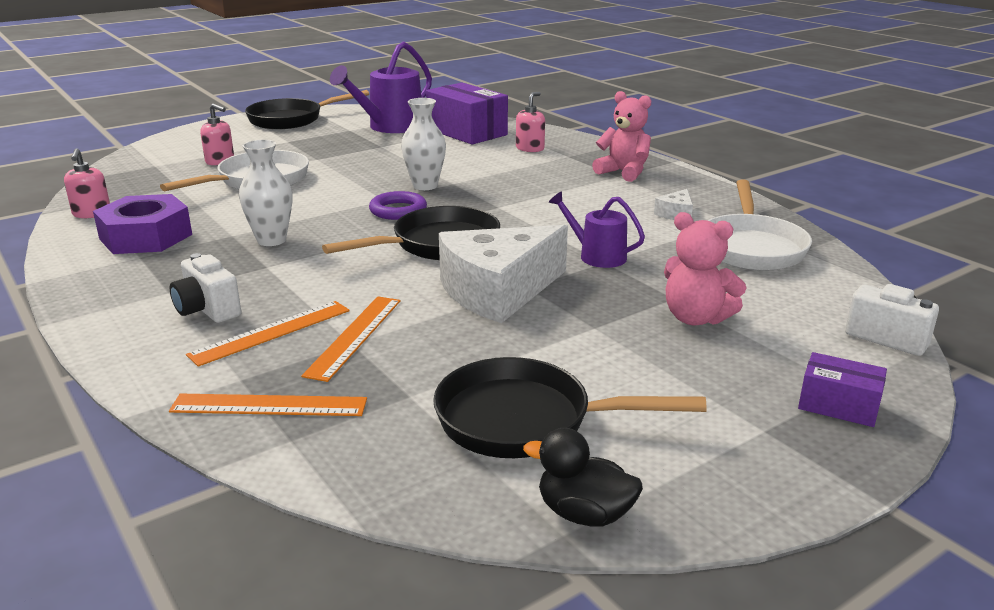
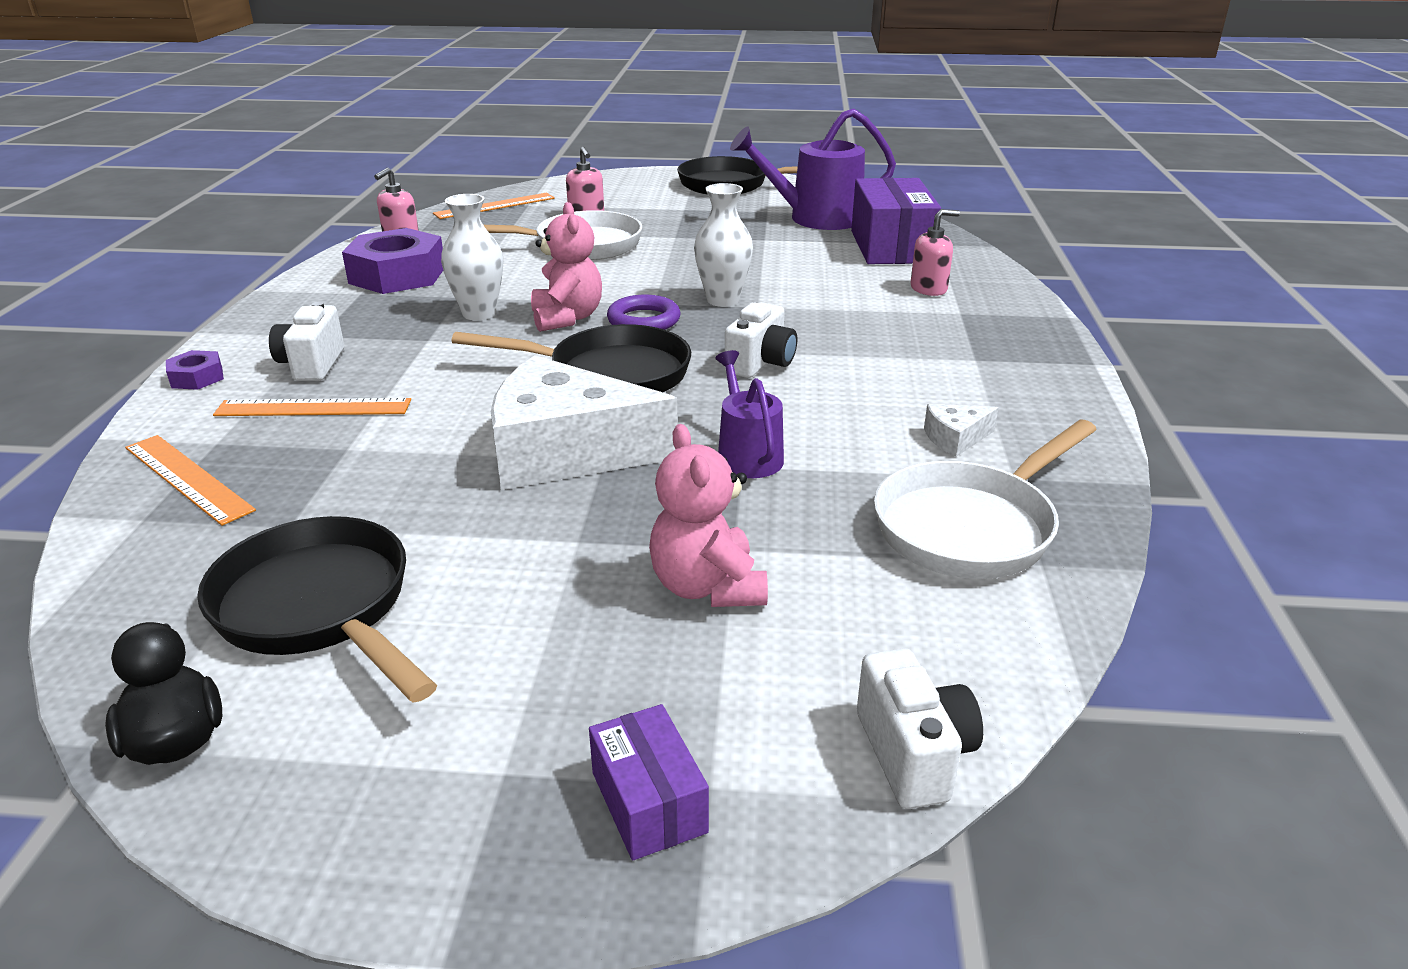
camera: 40 degrees right, 5 degrees up
(121, 351) = (197, 378): none -> purple nut
(354, 336) = (361, 442): orange ruler -> orange ruler (494, 206)
(515, 211) = (760, 363): none -> white camera
(623, 172) = (992, 357): pink teddy bear -> pink teddy bear (567, 318)

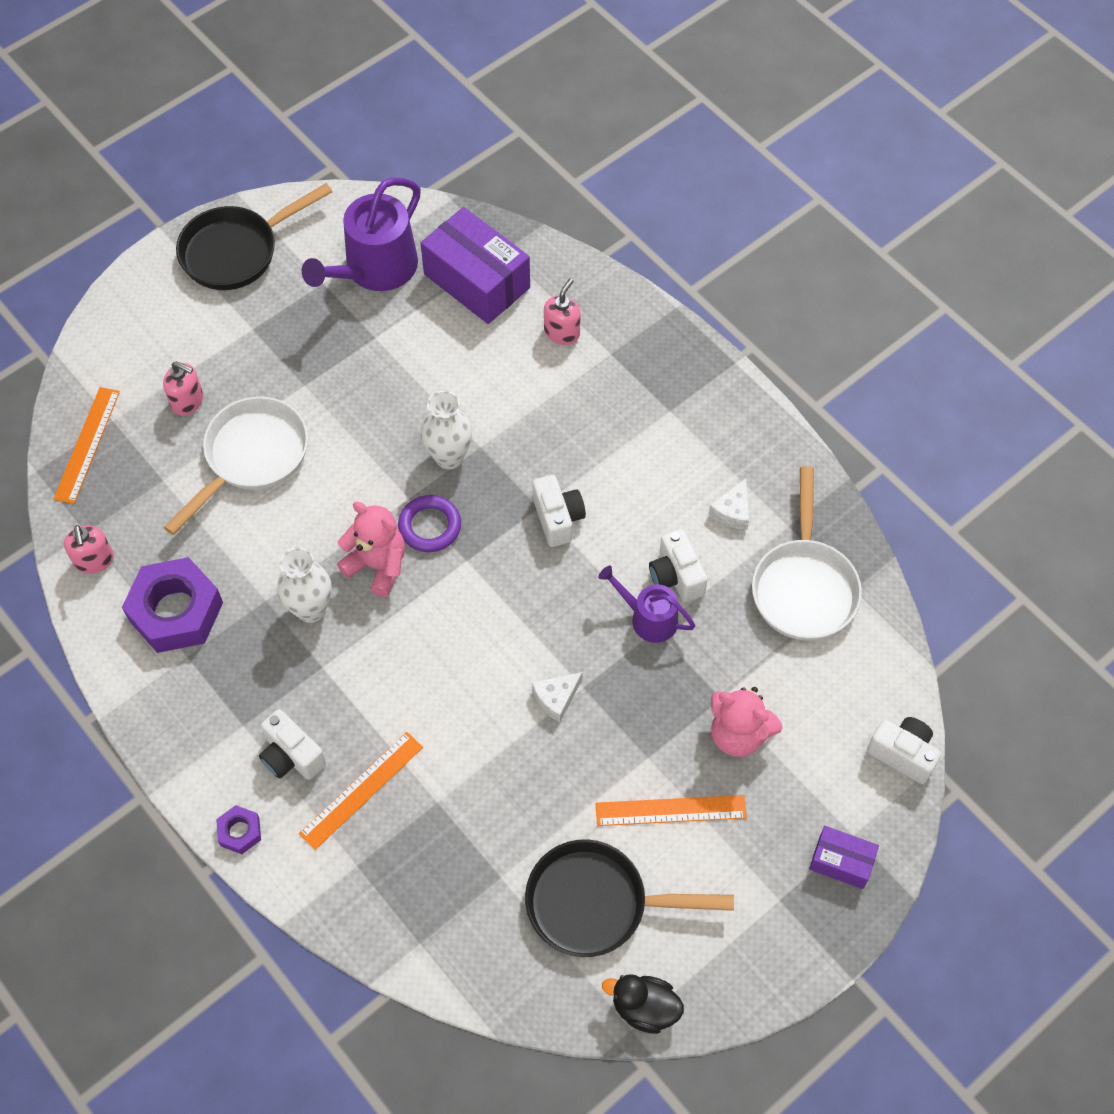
camera: 45 degrees left, 30 degrees up
(188, 478) = (391, 900): orange ruler -> orange ruler (670, 810)
(566, 452) = (556, 698): white cheese -> white cheese, size x0.41
(609, 374) = (485, 606): black pan -> none
(822, 446) = (676, 576): none -> white camera

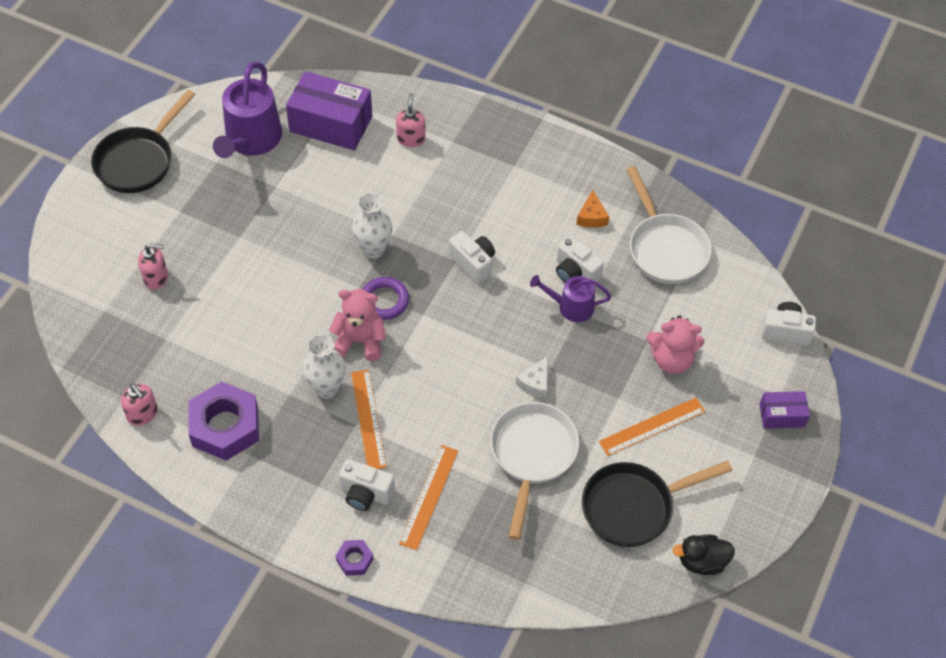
camera: 25 degrees left, 5 degrees down
(87, 444) = (93, 335): orange ruler -> orange ruler (368, 419)
(251, 457) = (226, 300): white pan -> white pan (532, 455)
(732, 511) = (592, 217): white cheese -> orange cheese

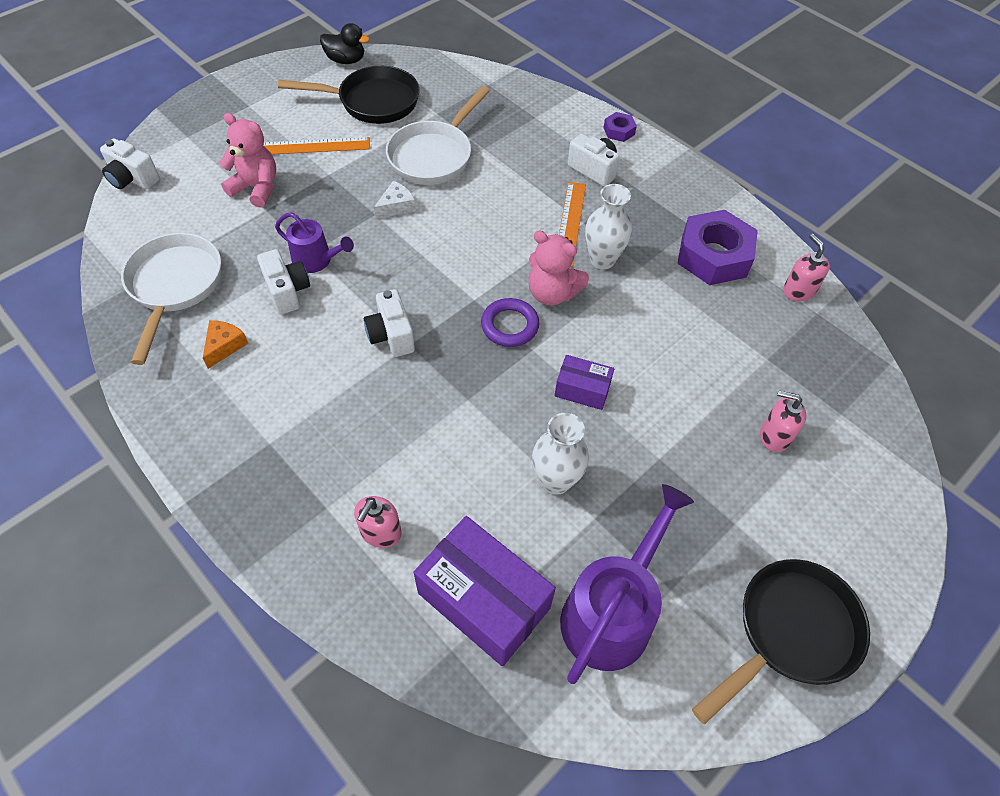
camera: 160 degrees left, 0 degrees up
(373, 249) = (498, 388): white vase -> white vase (556, 481)
(429, 496) = (538, 153): orange ruler -> none
(781, 415) = (200, 123): purple box -> purple box (582, 390)

